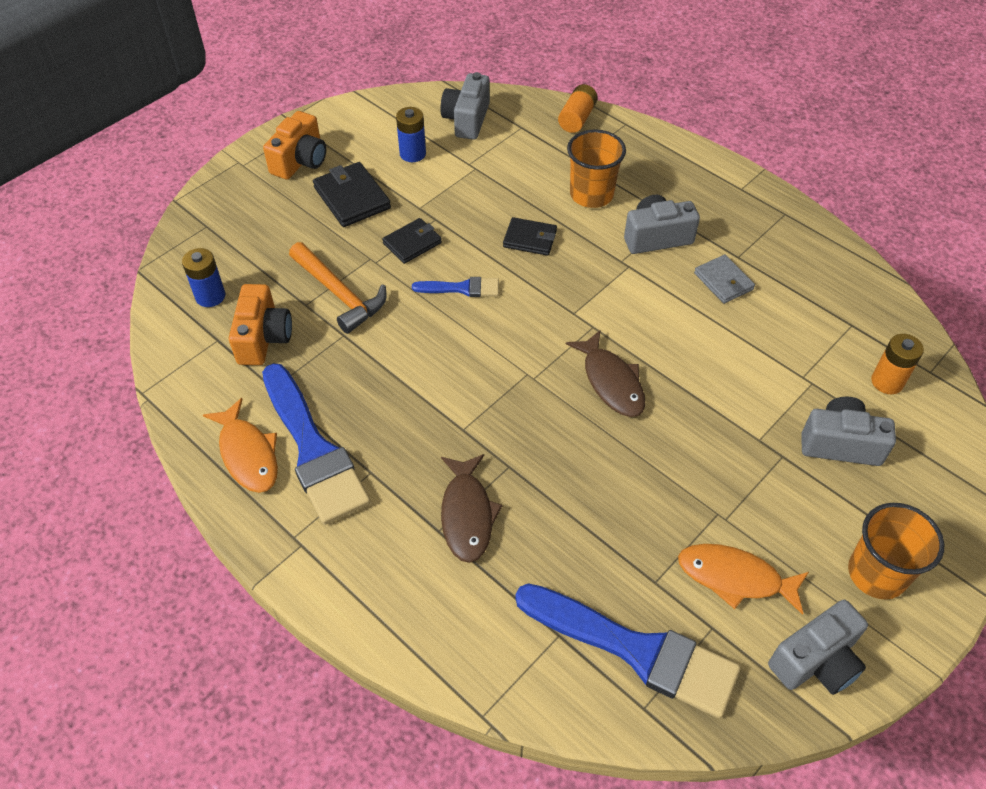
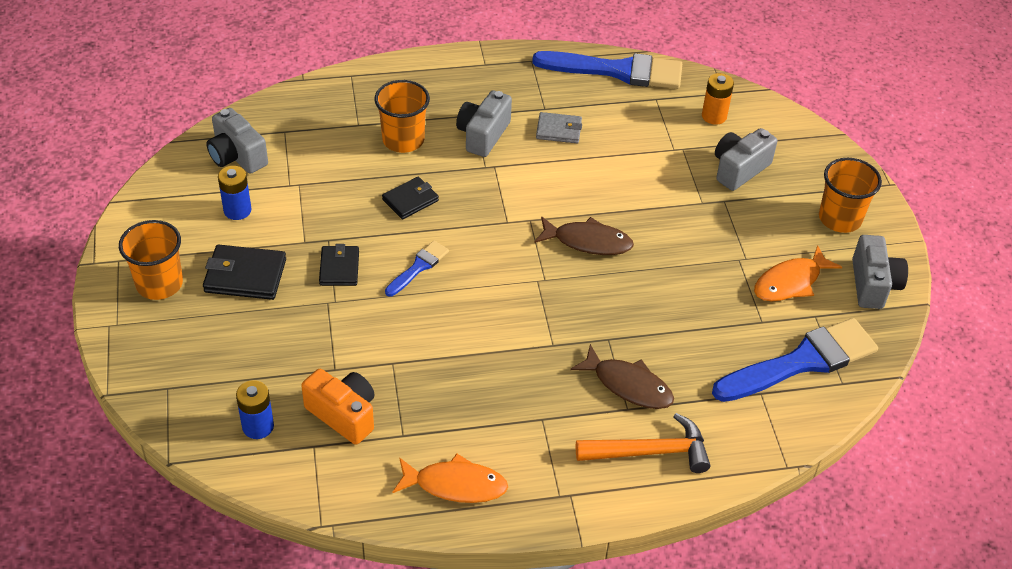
camera: 55 degrees left, 5 degrees down
(300, 161) = (159, 284): orange camera -> orange cup
(313, 450) = (489, 442): blue brush -> blue brush (617, 71)
(340, 294) = (346, 342): orange hammer -> orange hammer (650, 452)
(577, 118) = (313, 96): orange battery -> none

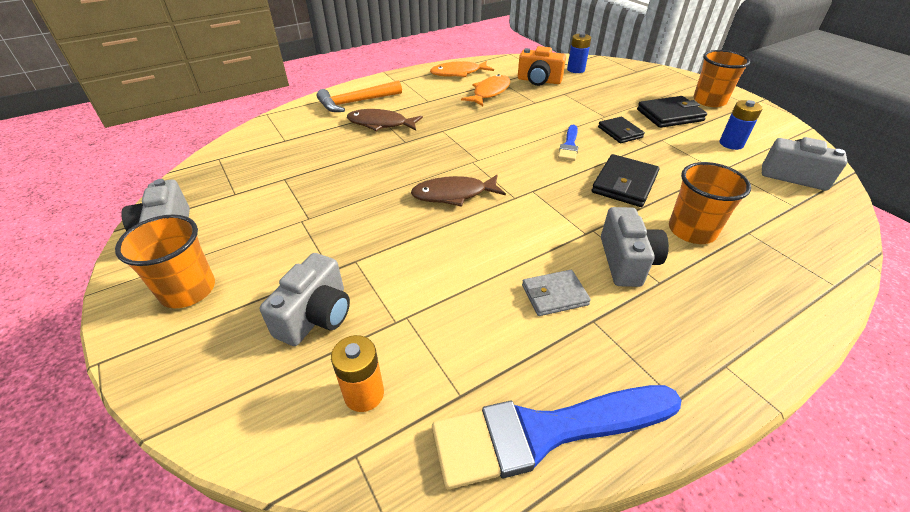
camera: 160 degrees right, 5 degrees down
(410, 200) = (624, 184): black wallet -> black wallet, size x1.50
(790, 282) = (256, 212): orange fish -> orange fish (489, 92)
(801, 362) = (251, 162): blue brush -> none

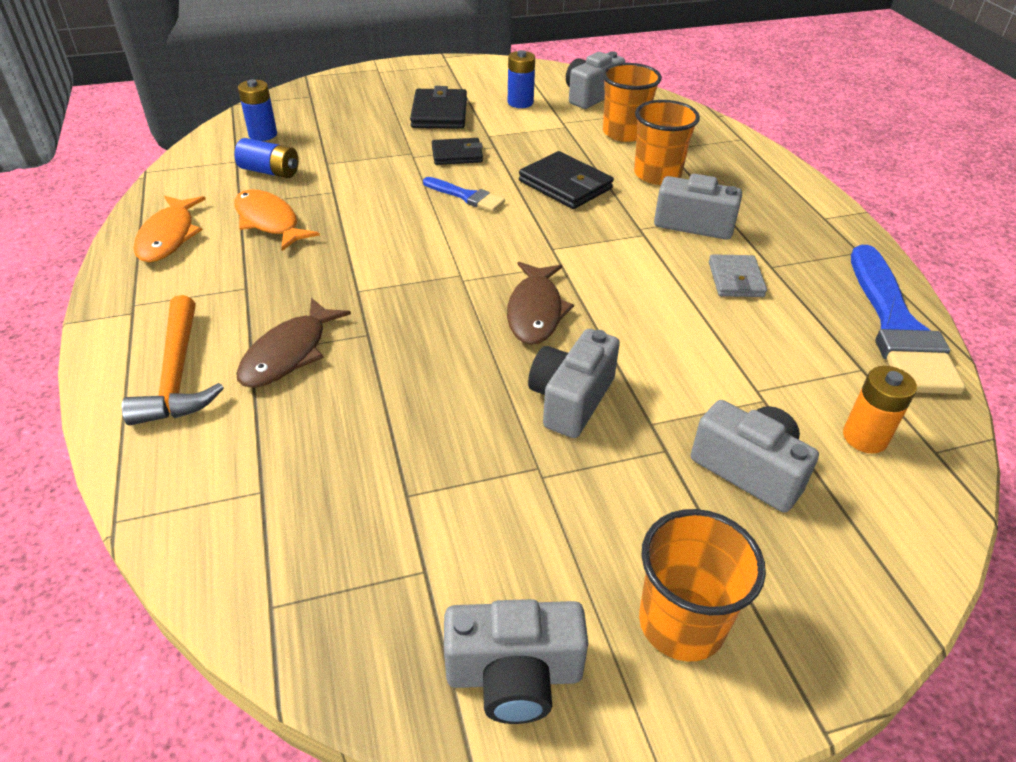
camera: 75 degrees left, 0 degrees up
(369, 222) = (571, 400): none -> grey camera
(539, 81) = (270, 171): orange camera -> blue battery
(709, 101) = (424, 81): orange cup -> orange cup (624, 133)

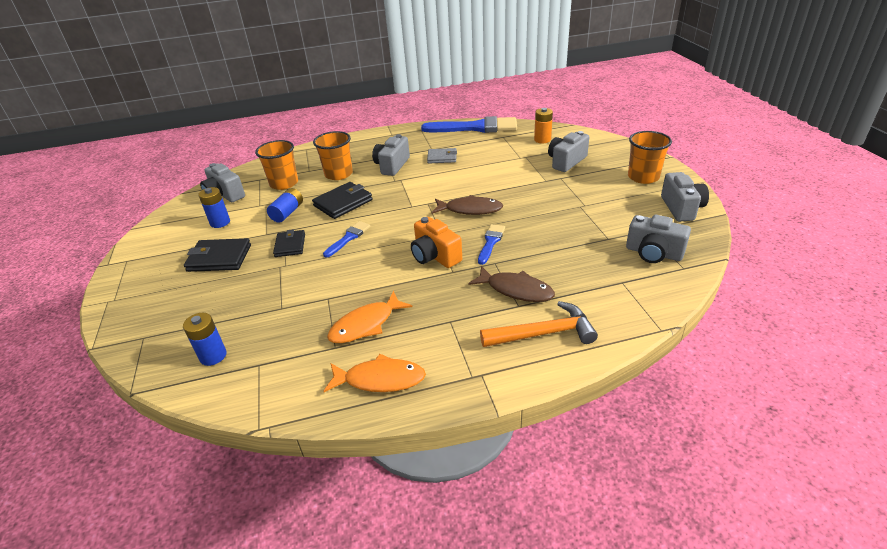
camera: 85 degrees left, 5 degrees down
(270, 171) = (286, 338): blue battery -> blue battery (287, 213)
(402, 273) = (435, 256): none -> orange camera
(427, 332) = (491, 242): none -> blue brush
(571, 400) = (535, 199): grey camera -> grey camera (653, 253)

